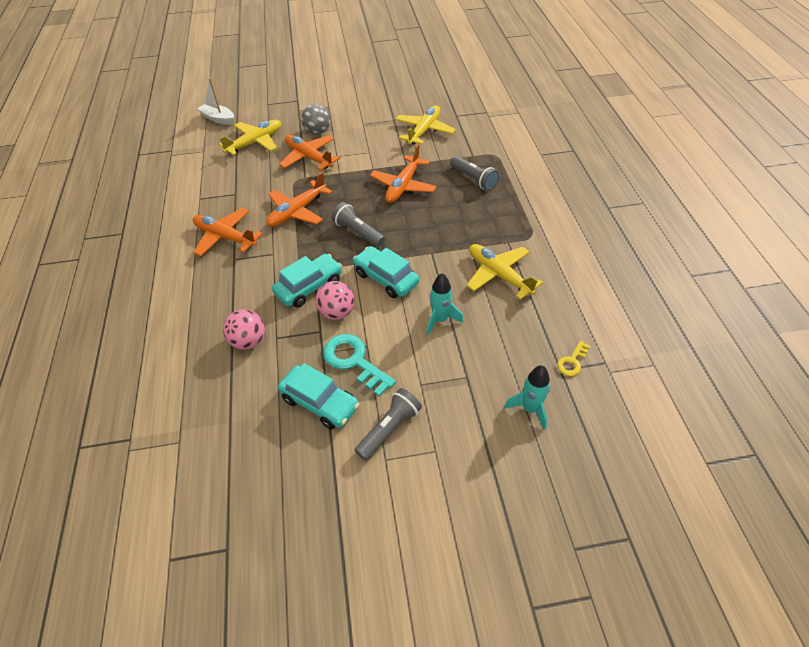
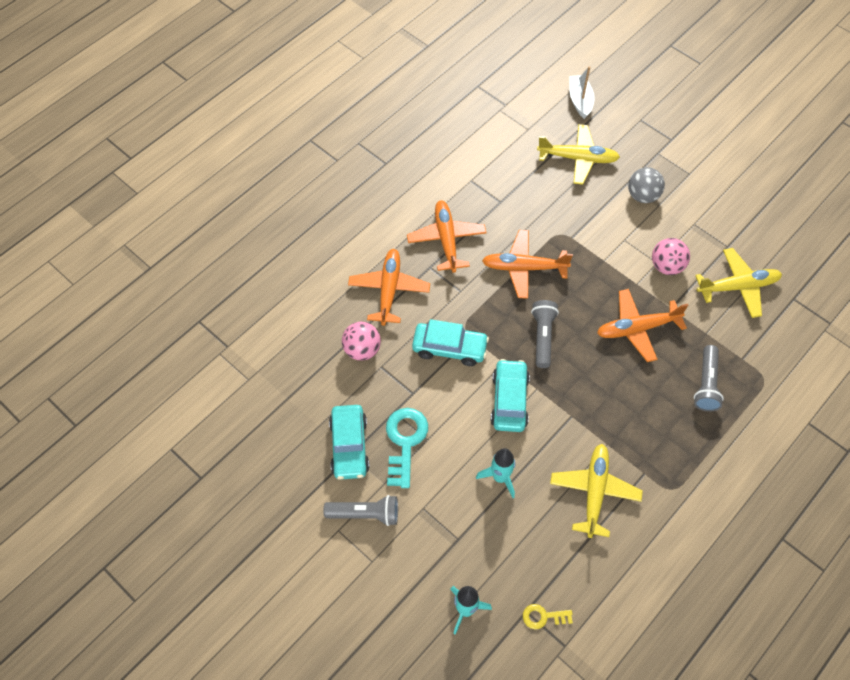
camera: 50 degrees right, 10 degrees up
(309, 157) = (600, 219): orange plane -> orange plane (389, 290)
(337, 312) = (441, 391): pink ball -> pink ball (666, 266)

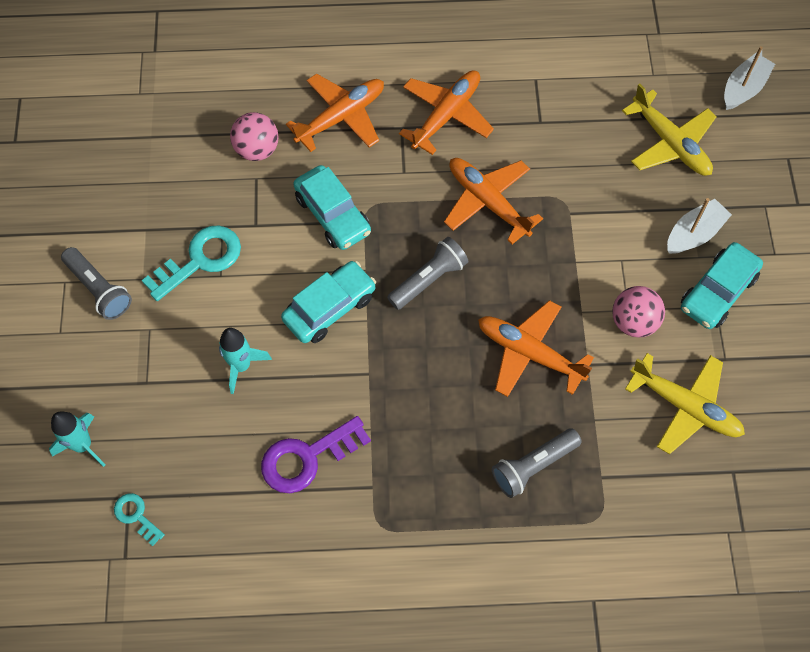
camera: 45 degrees right, 5 degrees up
(349, 446) = (152, 222): turquoise car -> turquoise car (717, 292)
(543, 617) = (136, 516): yellow key -> turquoise key
(594, 492) = (307, 458): yellow plane -> purple key
(642, 196) = (694, 234): grey ball -> white boat

